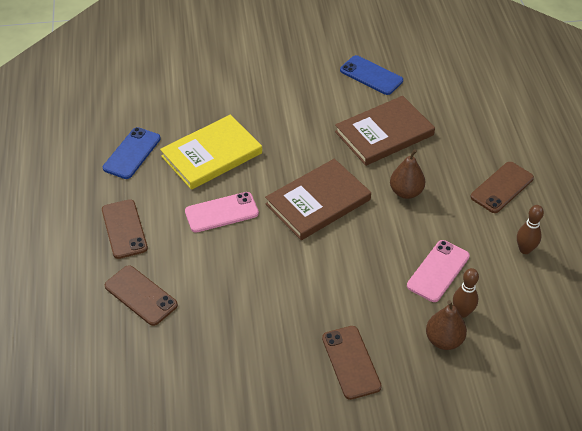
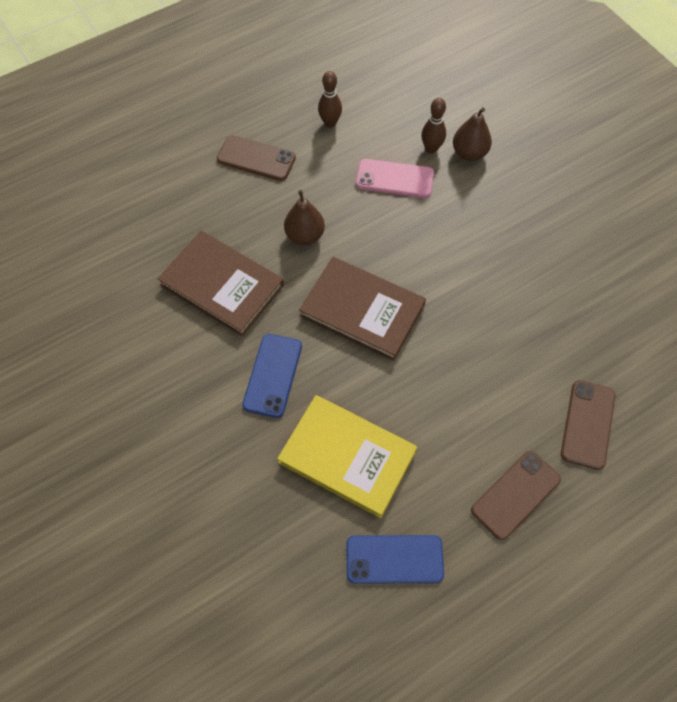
camera: 115 degrees left, 15 degrees up
(221, 212) = (431, 400): pink phone -> none
(351, 362) = (537, 211): brown phone -> none
(371, 75) = (120, 335): blue phone -> blue phone (272, 375)

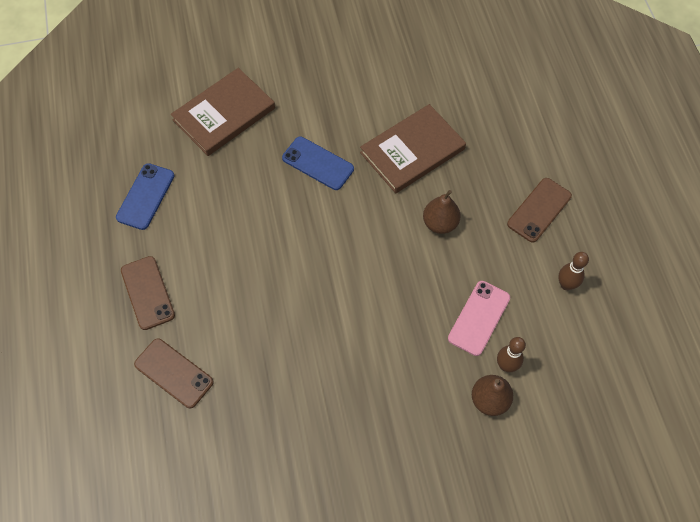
camera: 110 degrees right, 0 degrees up
(347, 456) = (231, 192): yellow book -> none
(362, 310) = (349, 243): brown book -> brown book (224, 114)

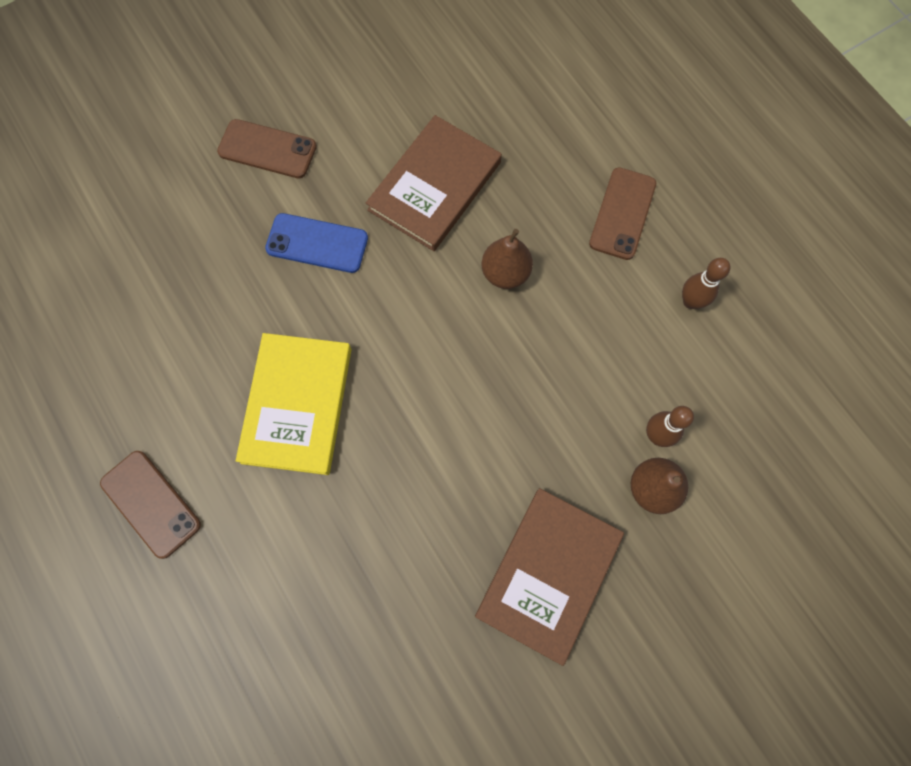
camera: 20 degrees left, 10 degrees up
(145, 196) = (98, 367): blue phone -> none
(174, 373) = (229, 604): brown phone -> brown phone (267, 149)
(224, 114) = (165, 215): brown book -> brown book (549, 574)
(265, 262) = (297, 405): none -> yellow book
(479, 318) = (600, 383): pink phone -> none

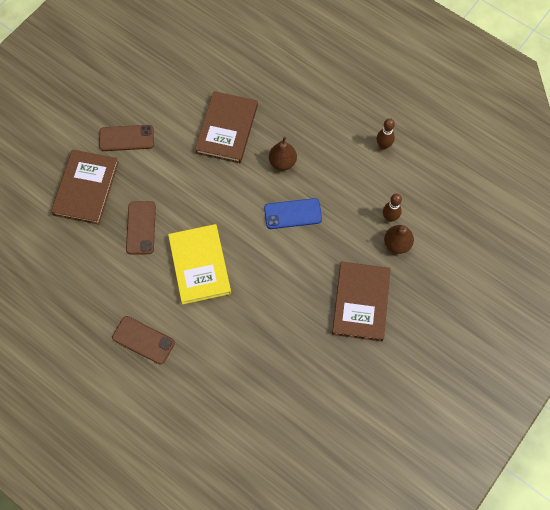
camera: 20 degrees left, 5 degrees down
(169, 210) = (86, 188): none -> brown book
(317, 243) = (175, 179): blue phone -> blue phone (293, 214)
(622, 213) = (332, 111): brown phone -> brown phone (141, 228)

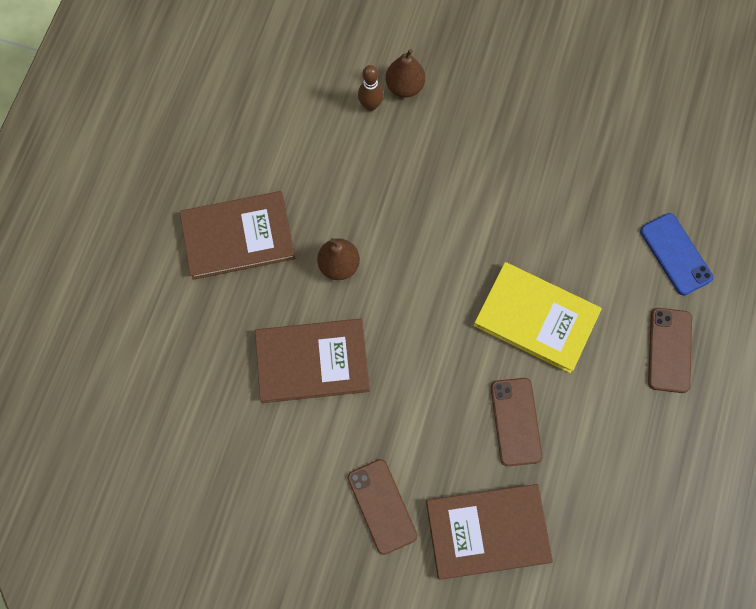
camera: 110 degrees left, 5 degrees up
(141, 228) = (516, 421): brown phone -> brown phone turned 75 degrees counterclockwise
(200, 265) = (536, 318): yellow book -> yellow book turned 60 degrees clockwise
(293, 214) = (412, 225): blue phone -> blue phone (675, 254)
(361, 302) = (501, 105): brown book -> brown book (238, 236)
(383, 145) = (265, 143): brown bowling pin -> none

